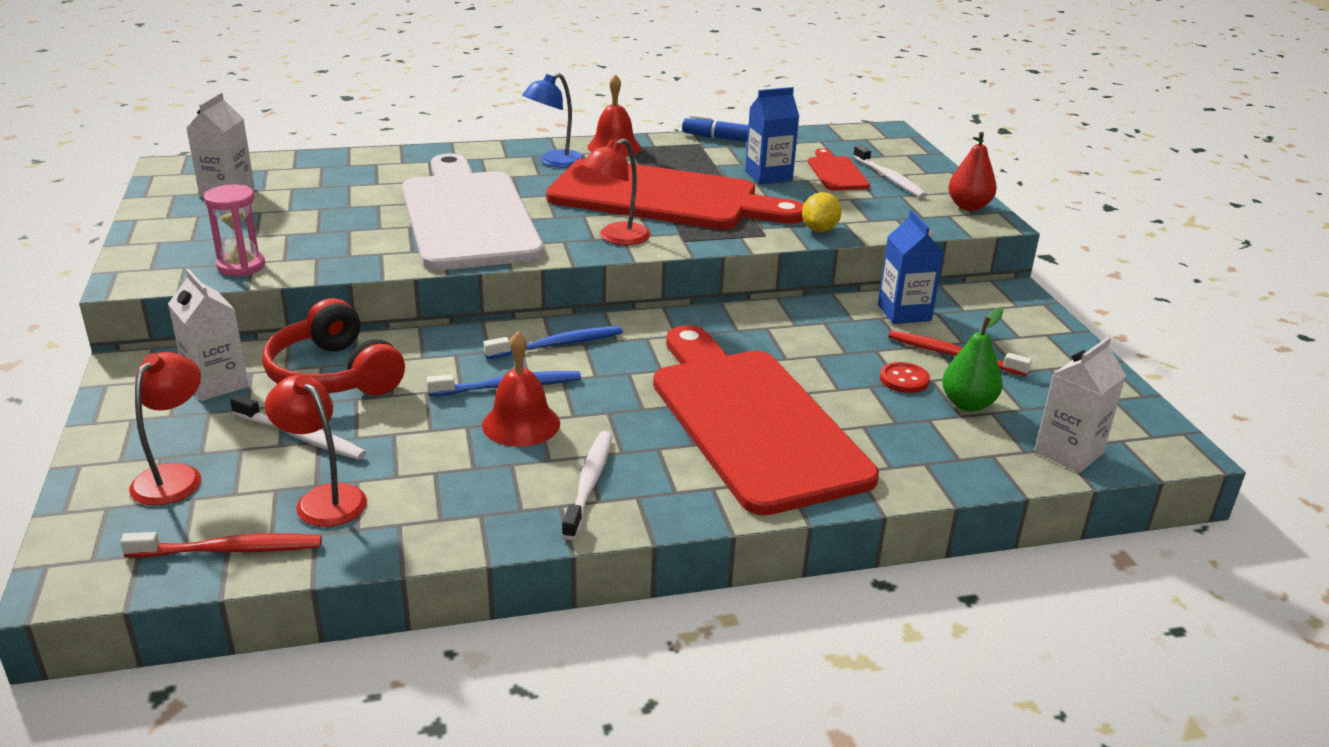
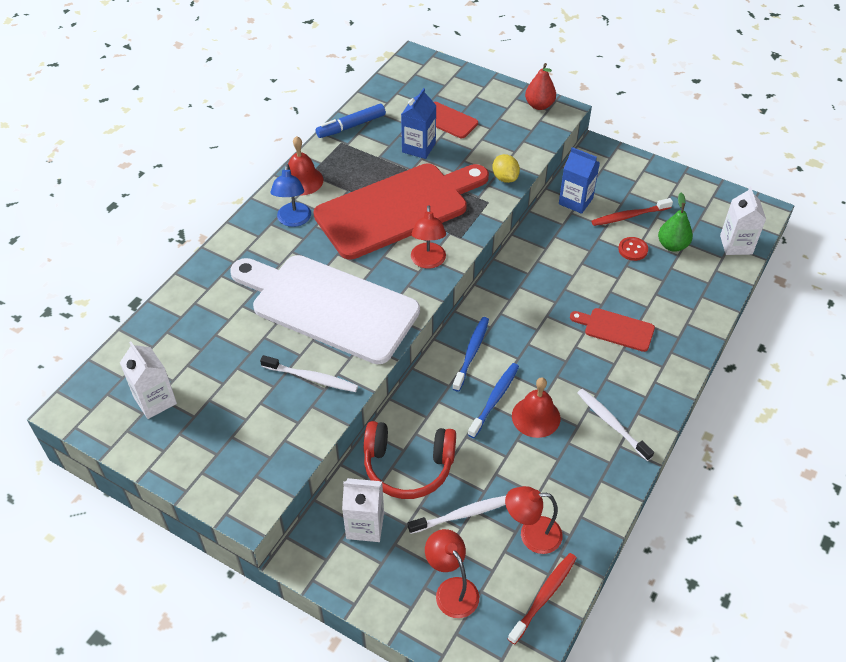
camera: 45 degrees left, 20 degrees up
(241, 266) = (286, 448): pink hourglass -> none
(752, 421) = (616, 329): red cutting board -> red cutting board, size x0.43
(889, 178) = (475, 106): white toothbrush -> white toothbrush (311, 378)

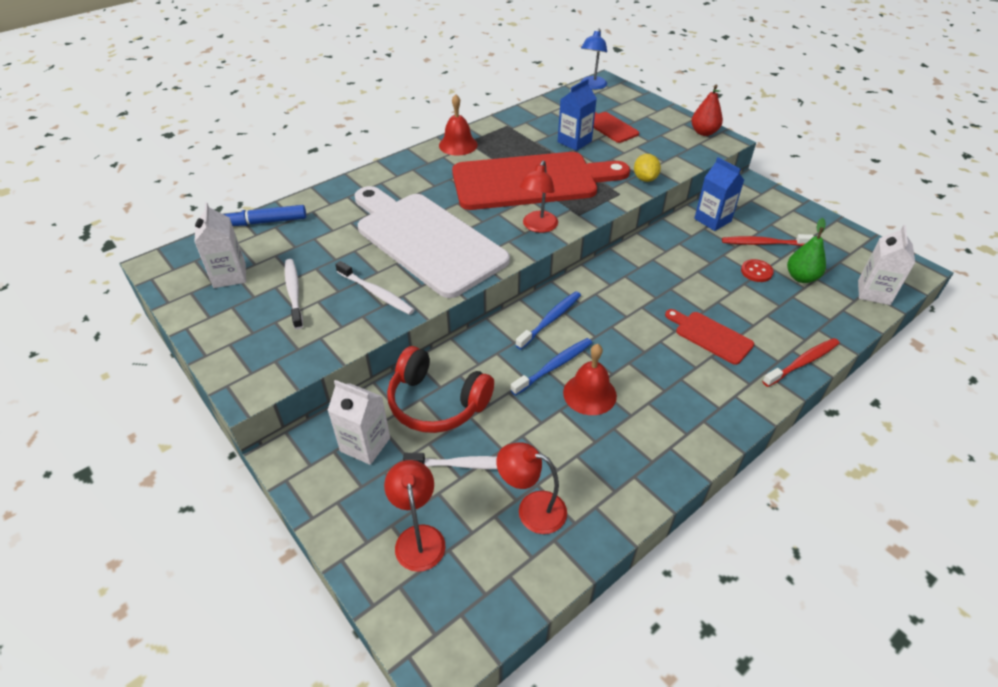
camera: 20 degrees right, 5 degrees down
(293, 220) = (433, 171): blue lamp -> blue lamp (592, 86)
(351, 126) = (522, 116): blue marker -> blue marker (265, 222)
(544, 597) = (515, 580): red toothbrush -> red toothbrush (802, 362)
(612, 424) = (670, 423): white toothbrush -> white toothbrush (294, 293)

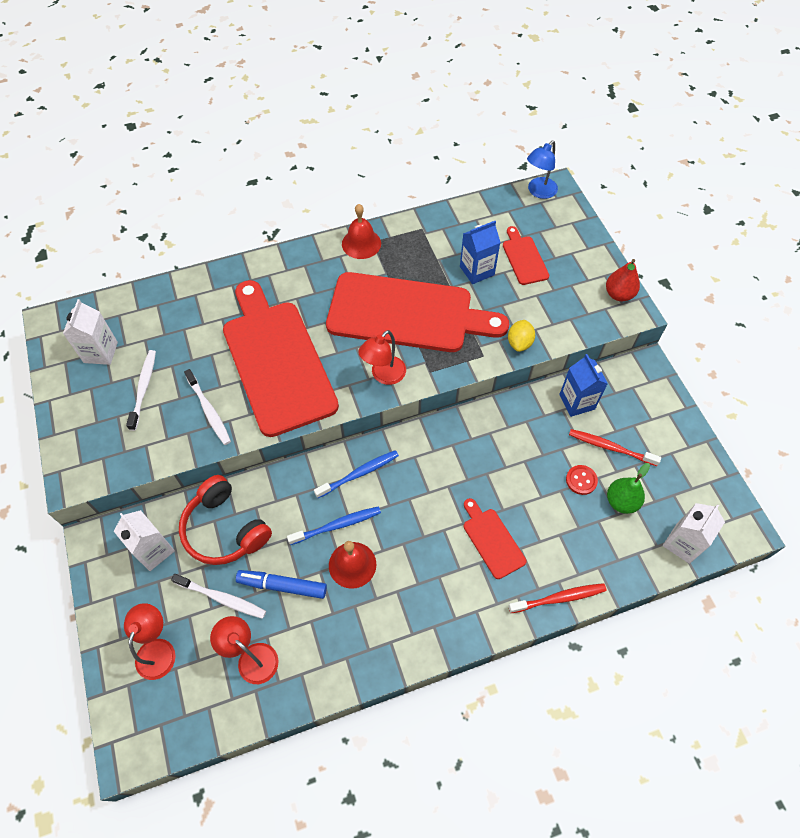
camera: 20 degrees right, 15 degrees up
(265, 222) = (150, 296): blue marker -> blue marker (282, 586)
(426, 240) = (277, 361): white cutting board -> red cutting board

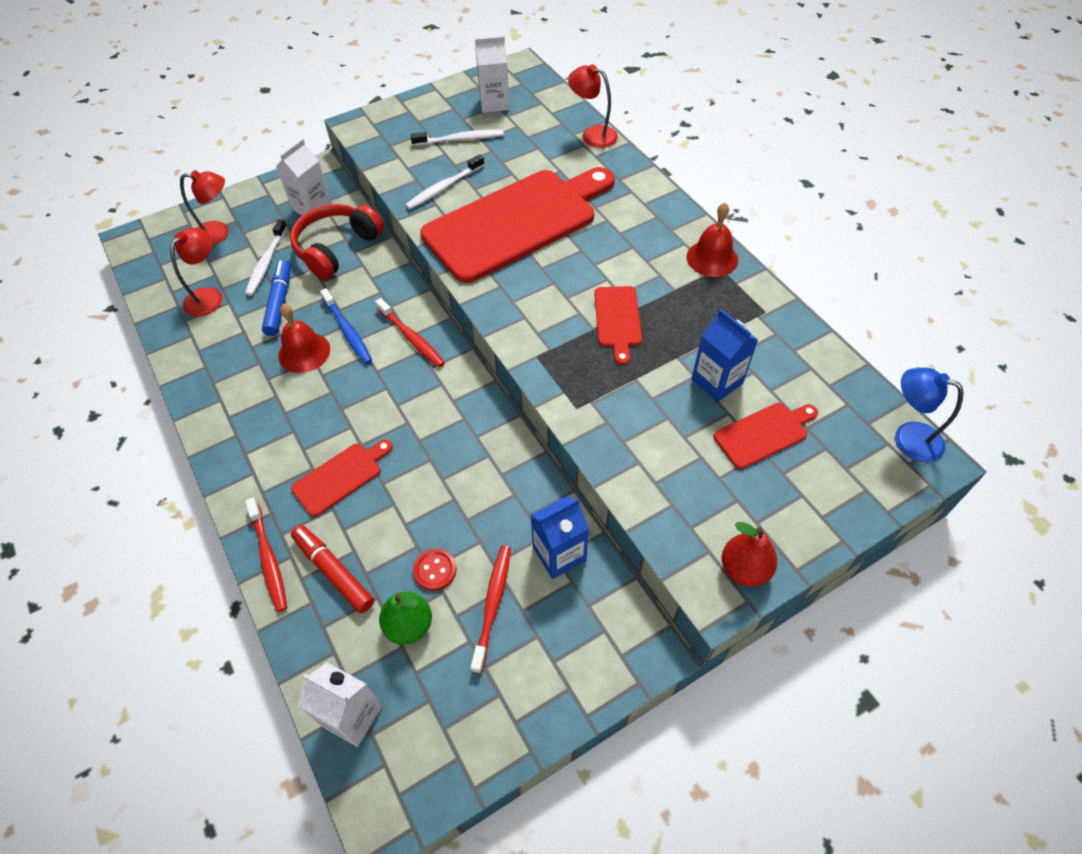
camera: 80 degrees right, 5 degrees down
(359, 474) = (411, 337): blue toothbrush -> red toothbrush
(383, 375) = (520, 314): red lamp -> red lamp (592, 135)
(407, 314) = (617, 320): red cutting board -> red cutting board, size x0.43
(519, 343) = (609, 445): yellow lemon -> none
(575, 550) = (333, 572): none -> red marker

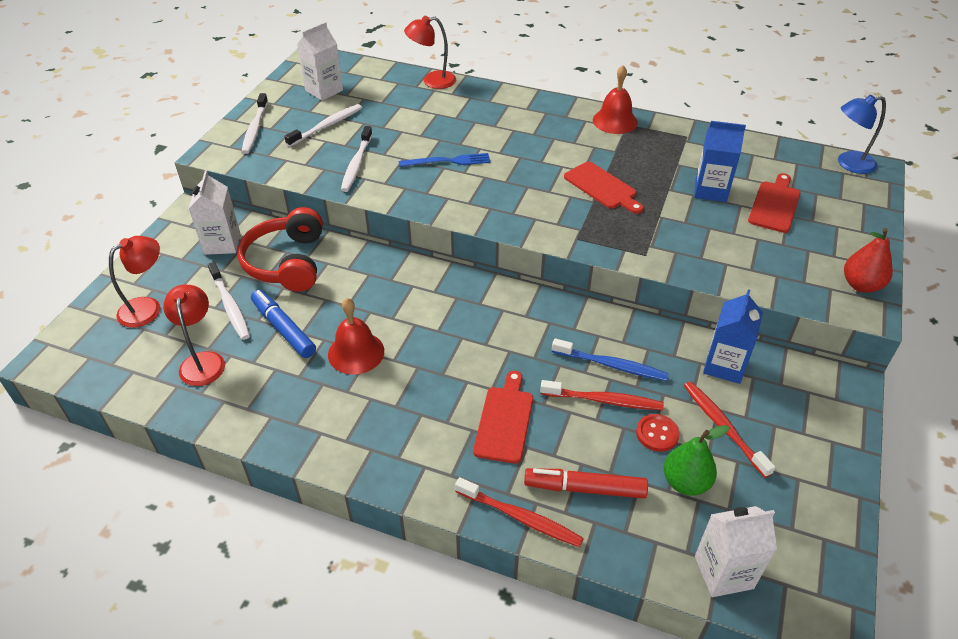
camera: 40 degrees left, 10 degrees down
(347, 331) = (376, 316): blue toothbrush -> blue toothbrush (611, 365)
(406, 116) = (255, 128): none -> white toothbrush
(411, 337) = (437, 292): red toothbrush -> red toothbrush (603, 400)
(516, 222) = (448, 161): red cutting board -> blue fork

